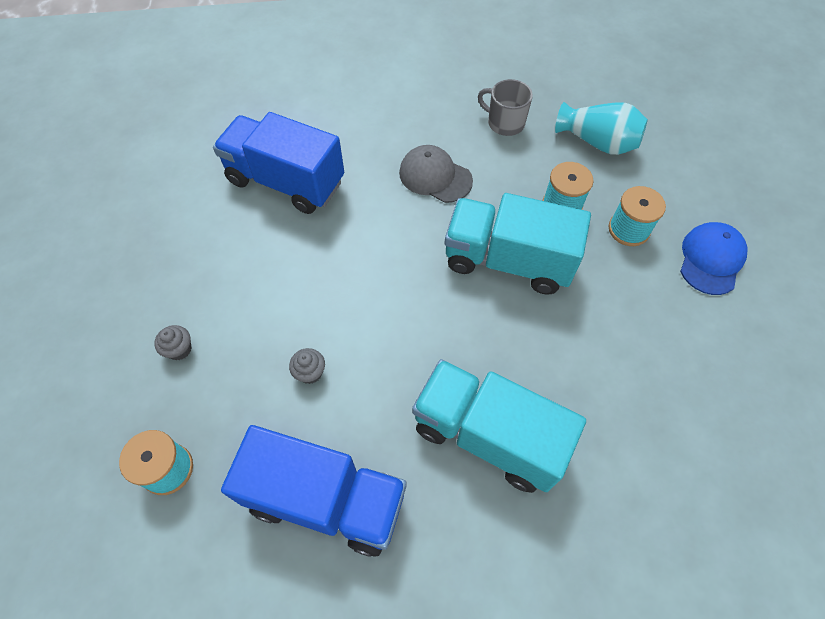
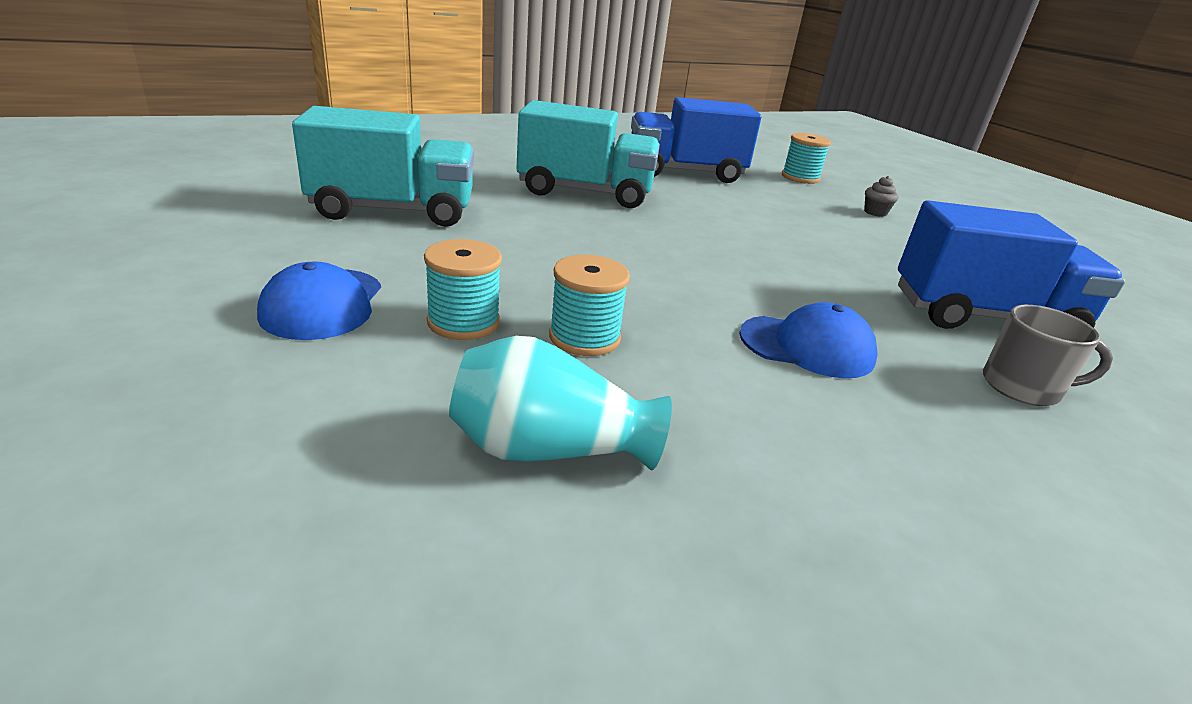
camera: 155 degrees right, 30 degrees down
(310, 372) = (760, 208): grey cupcake -> none
(435, 176) = (807, 347): grey cap -> blue cap
(504, 123) = (771, 452): grey mug -> grey mug (1023, 387)
(508, 261) = (632, 278): turquoise truck -> turquoise truck (393, 211)

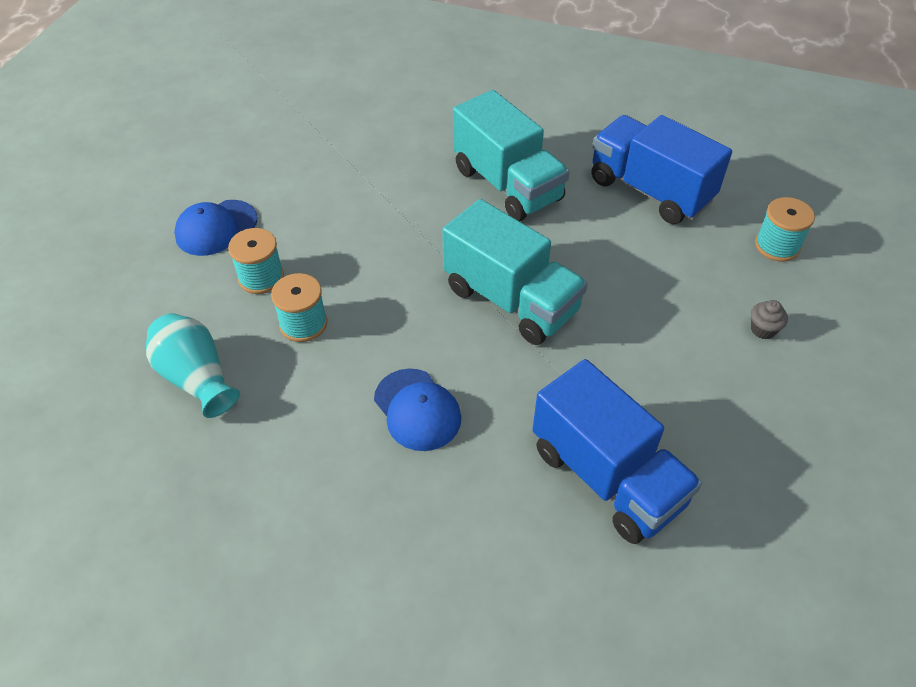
camera: 50 degrees right, 20 degrees up
(393, 211) = (343, 155): turquoise truck -> turquoise truck (511, 300)
(1023, 387) = (503, 530): grey mug -> none

